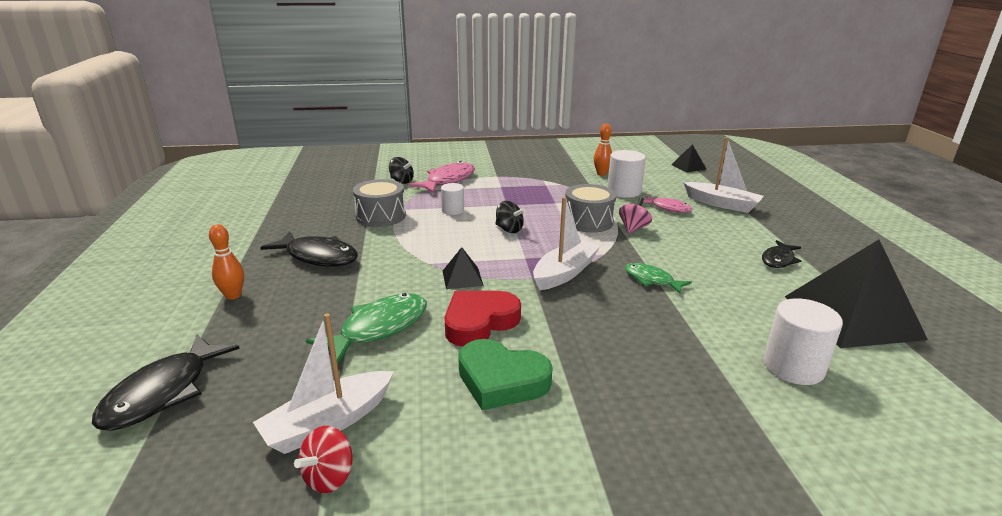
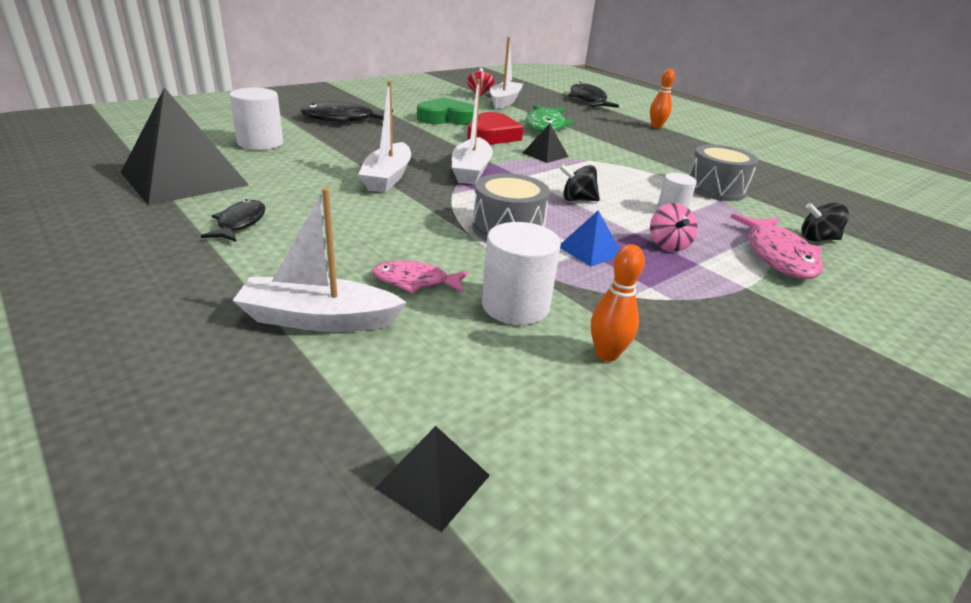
camera: 145 degrees right, 5 degrees up
(318, 257) = (670, 151): black fish -> black fish (343, 119)
(552, 202) = (590, 250): none -> blue pyramid
(633, 228) = (444, 231): pink spinning top -> pink spinning top (668, 245)
(651, 280) = (387, 177): green fish -> white boat

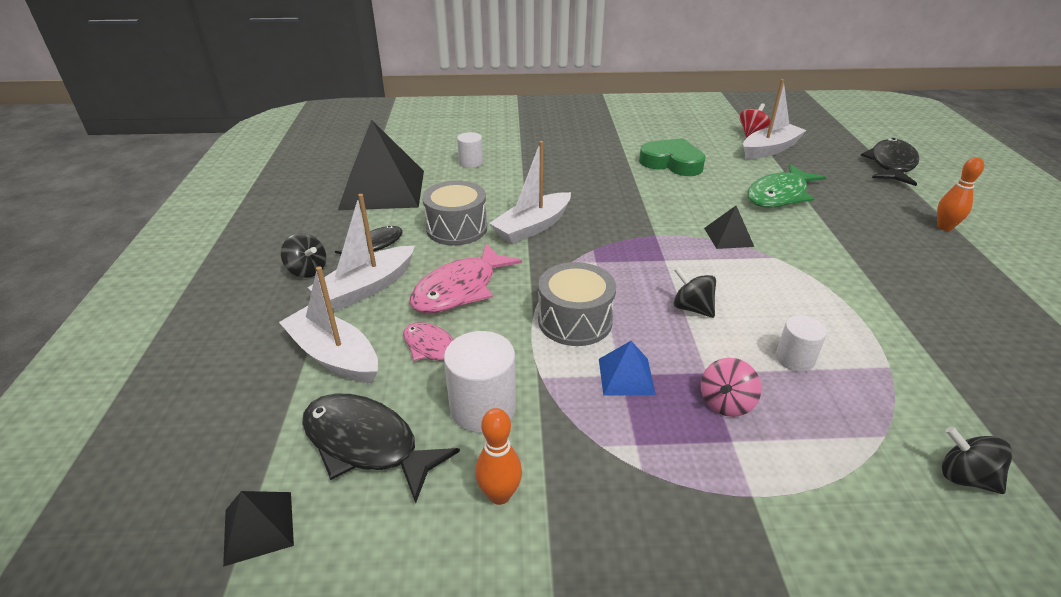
camera: 40 degrees right, 5 degrees up
(181, 262) = (307, 270): none -> black spinning top
(260, 143) = (471, 162): white cylinder -> white cylinder, size x0.62
(343, 119) = (567, 147): black fish -> black fish (367, 444)
(471, 170) = (620, 239): white boat -> white boat (366, 288)
(492, 135) = (697, 196): red heart -> none
(715, 189) = (904, 348): grey drum -> grey drum (456, 228)
(777, 256) = (859, 475): pink fish -> pink fish (460, 289)

